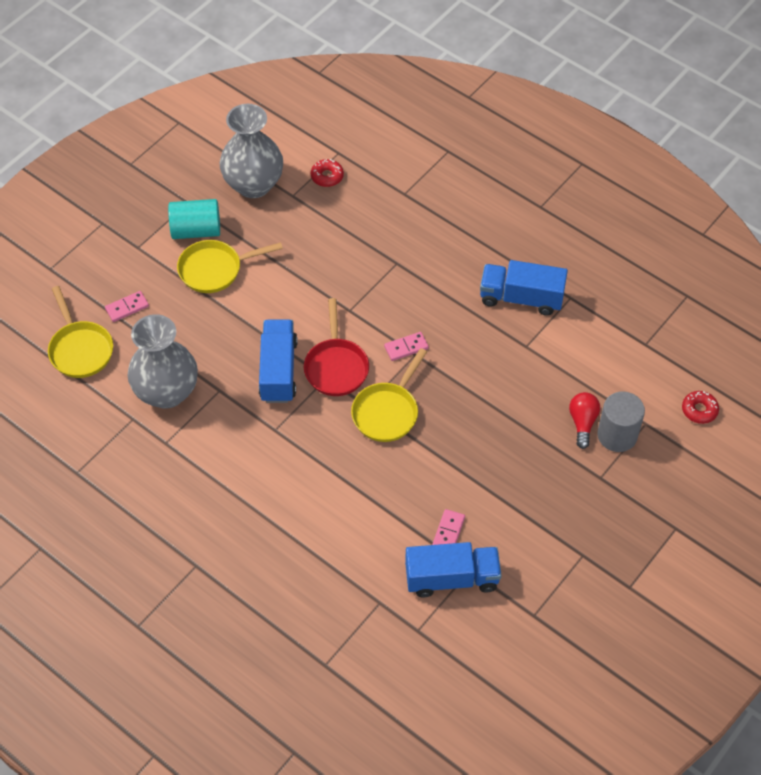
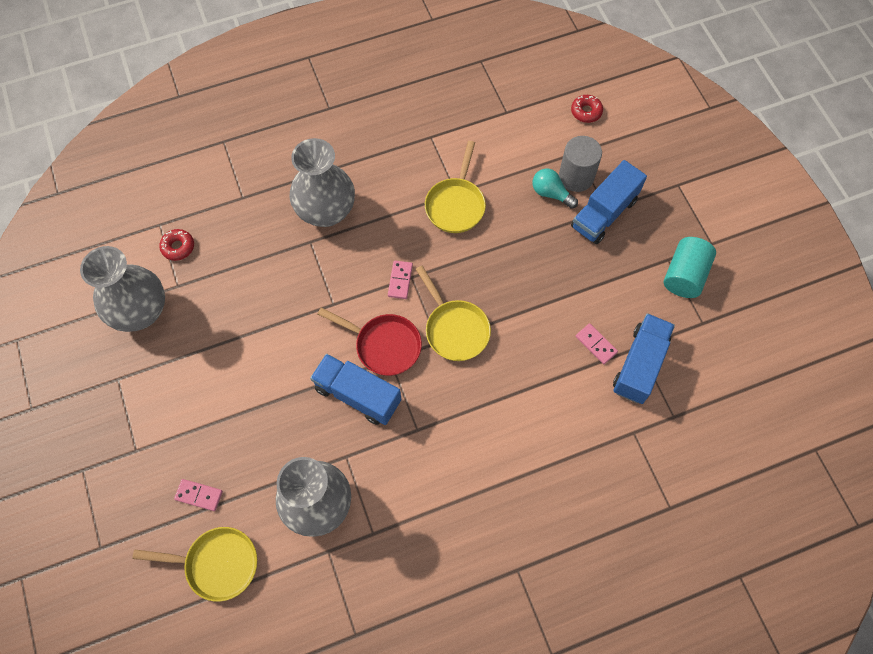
camera: 60 degrees left, 10 degrees up
(127, 307) = (199, 495): pink domino -> pink domino turned 75 degrees counterclockwise
(196, 230) = (155, 388): turquoise cylinder -> turquoise cylinder (684, 275)
(215, 269) = (211, 394): yellow pan -> yellow pan (456, 205)
(434, 259) = (326, 211): none -> grey vase
(521, 298) = (408, 170): blue truck -> blue truck (604, 213)
(582, 422) = (551, 193): red light bulb -> turquoise light bulb

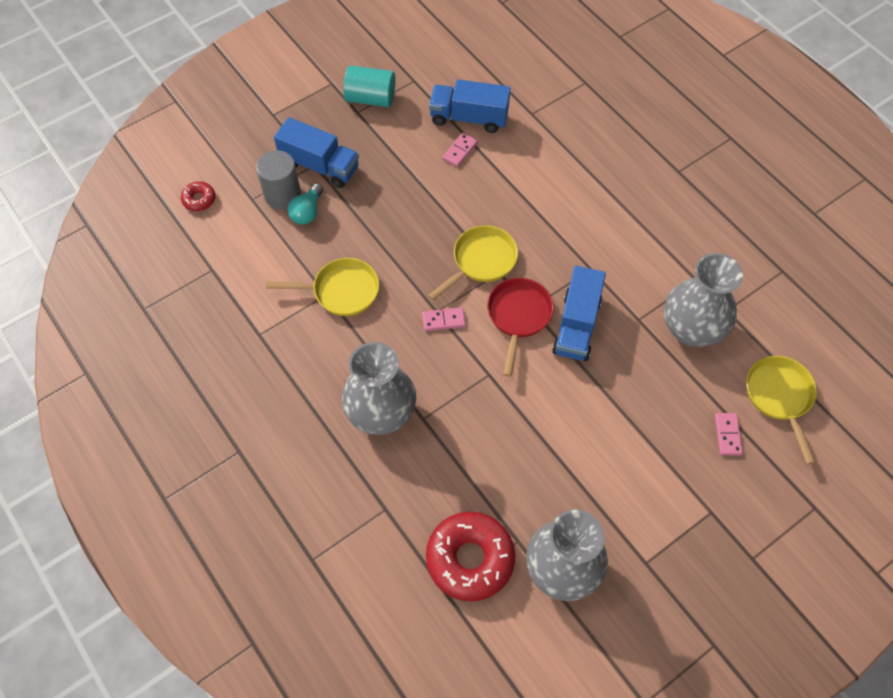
camera: 105 degrees left, 5 degrees down
(178, 247) = (470, 559): red donut -> red donut, size x2.14

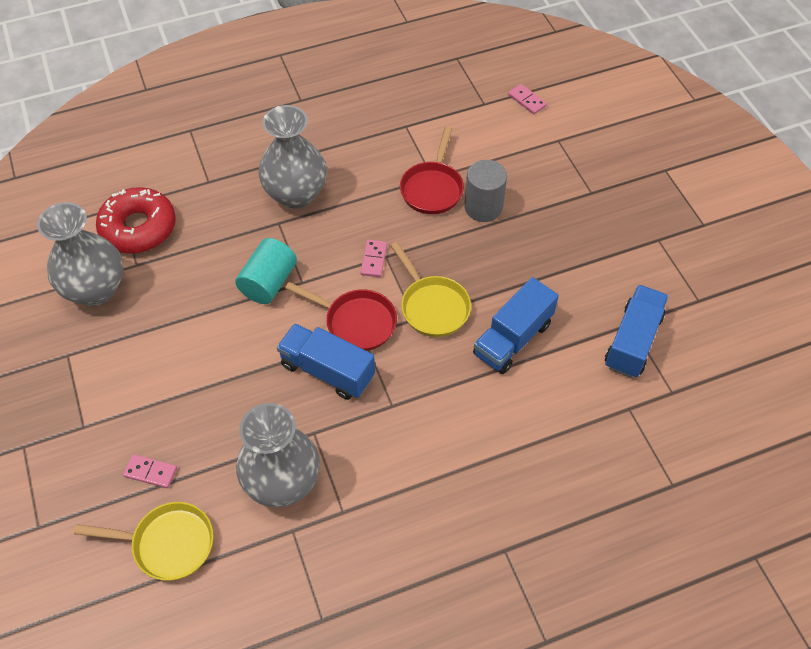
camera: 105 degrees right, 5 degrees down
(199, 199) = (566, 103): red donut -> none
(282, 195) = (558, 162): grey cylinder -> grey cylinder (483, 207)
(307, 212) = (532, 178): turquoise light bulb -> none
(320, 166) = (588, 196): blue truck -> blue truck (512, 339)
(341, 291) = (432, 188): yellow pan -> red pan
(370, 98) = (676, 255): turquoise cylinder -> turquoise cylinder (268, 282)
(460, 151) = (584, 321): pink domino -> pink domino (527, 100)

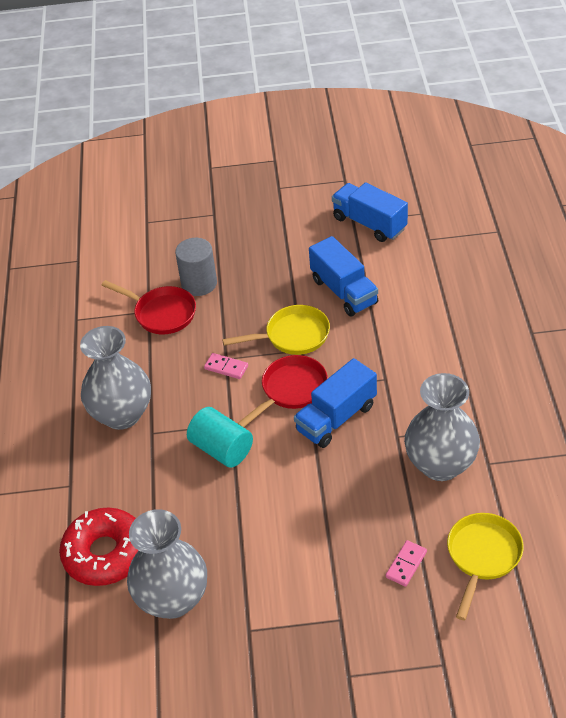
camera: 70 degrees left, 10 degrees down
(527, 100) = (89, 232): pink domino -> none

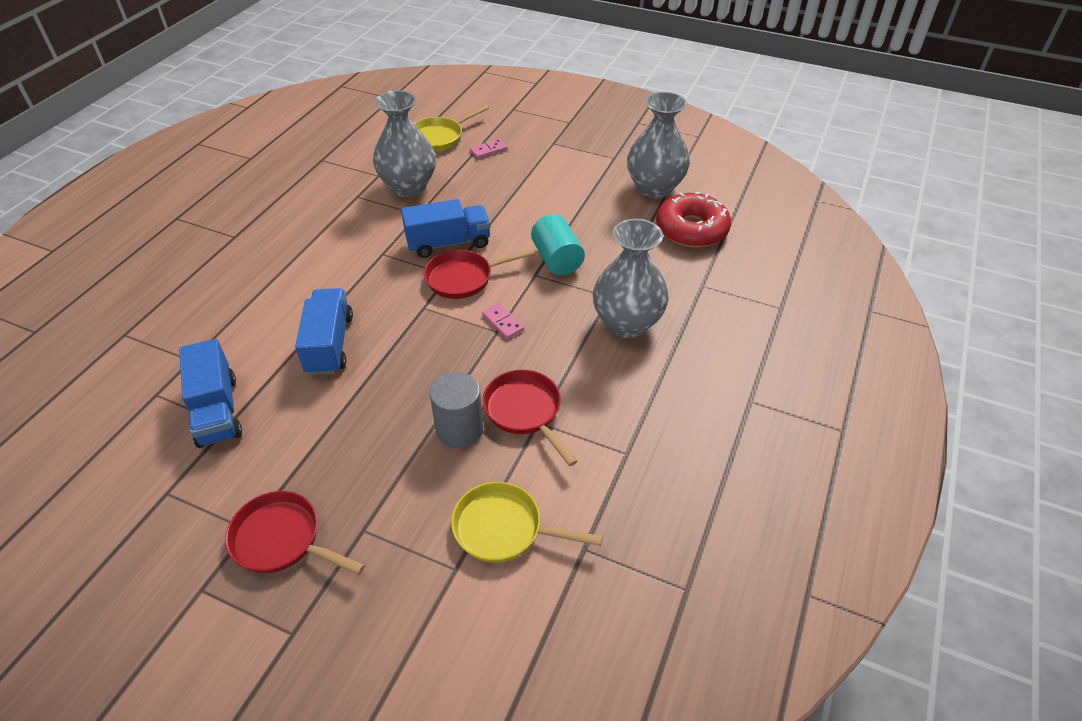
camera: 155 degrees left, 0 degrees up
(254, 192) = (282, 540): none -> red pan
(293, 336) = (418, 323): yellow pan -> yellow pan (504, 528)

